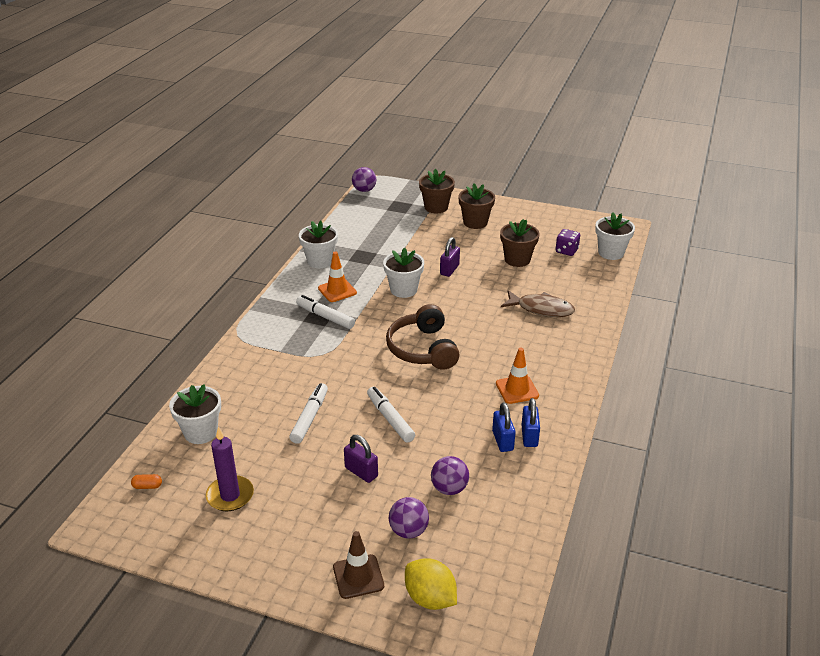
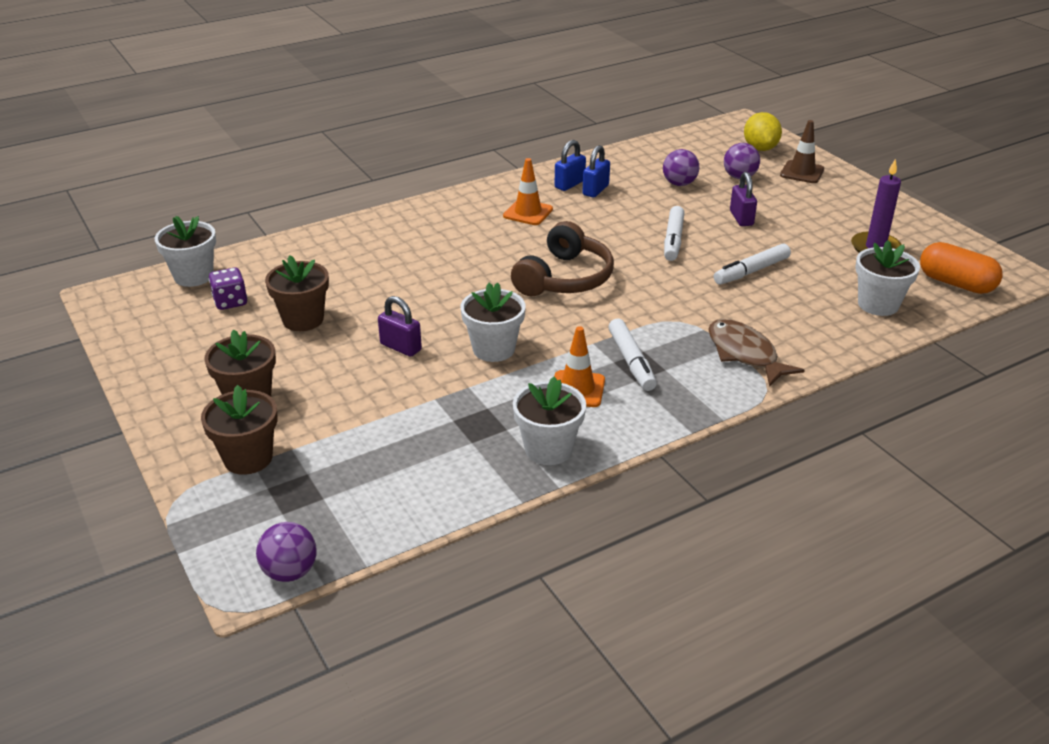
camera: 140 degrees left, 0 degrees up
(147, 486) = (956, 283): orange capsule -> orange capsule, size x2.39
(449, 270) = (400, 347): purple padlock -> purple padlock turned 60 degrees clockwise
(541, 309) = (384, 259): brown fish -> brown fish (745, 354)

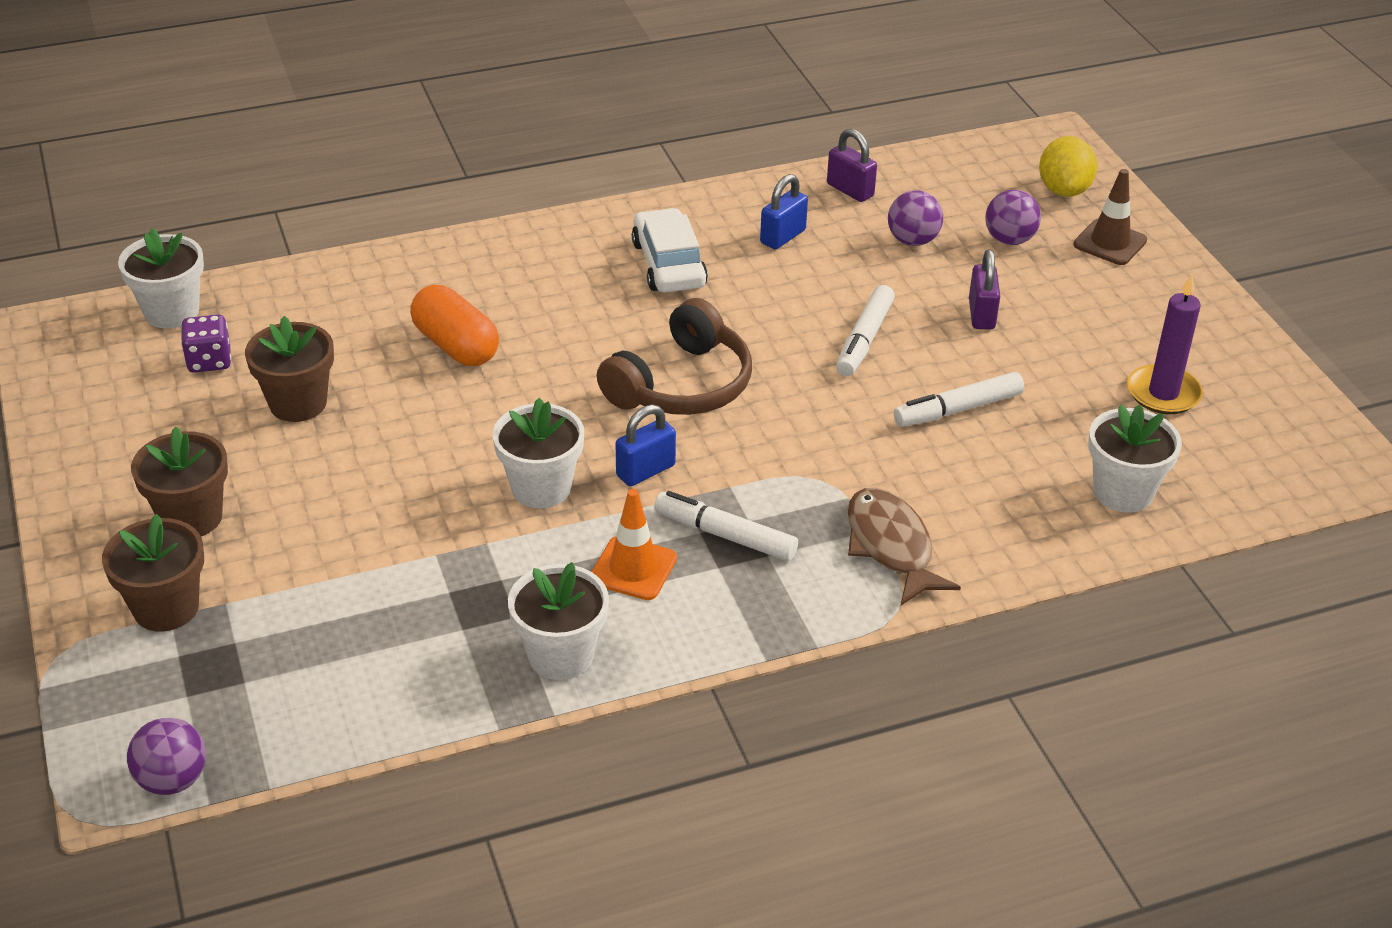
camera: 10 degrees right, 5 degrees up
(400, 347) = (415, 466): purple padlock -> purple padlock (850, 190)
(528, 213) = (669, 264): orange traffic cone -> white car
(569, 184) = (748, 221): blue padlock -> blue padlock (645, 471)
(631, 361) = (725, 535): white marker -> white marker turned 120 degrees clockwise
(956, 283) = (1258, 472): orange capsule -> orange capsule (456, 346)

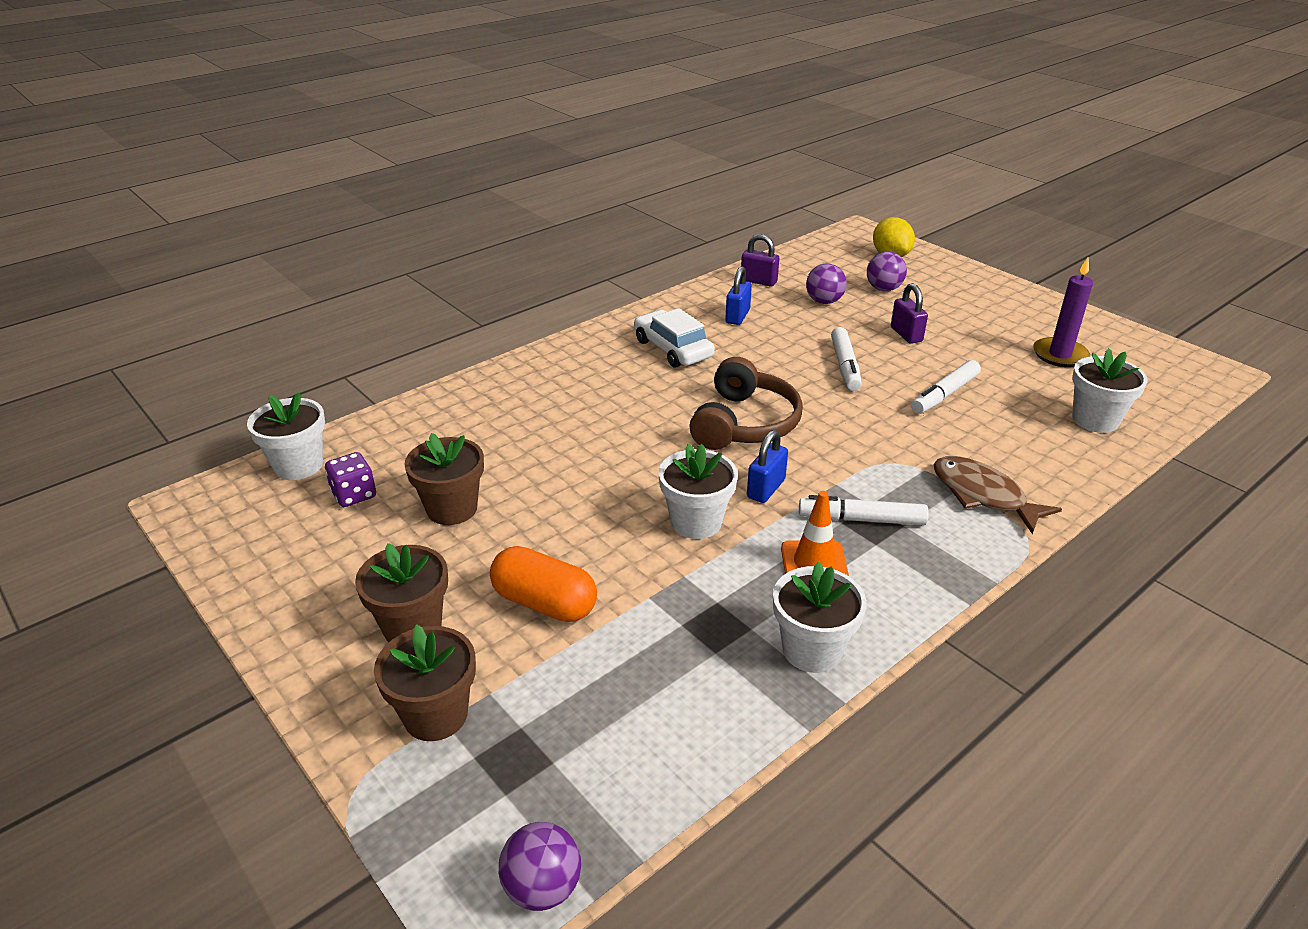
camera: 20 degrees left, 5 degrees down
(456, 346) = (554, 436): orange capsule -> orange capsule (544, 603)
(1110, 243) = (945, 278): brown traffic cone -> none

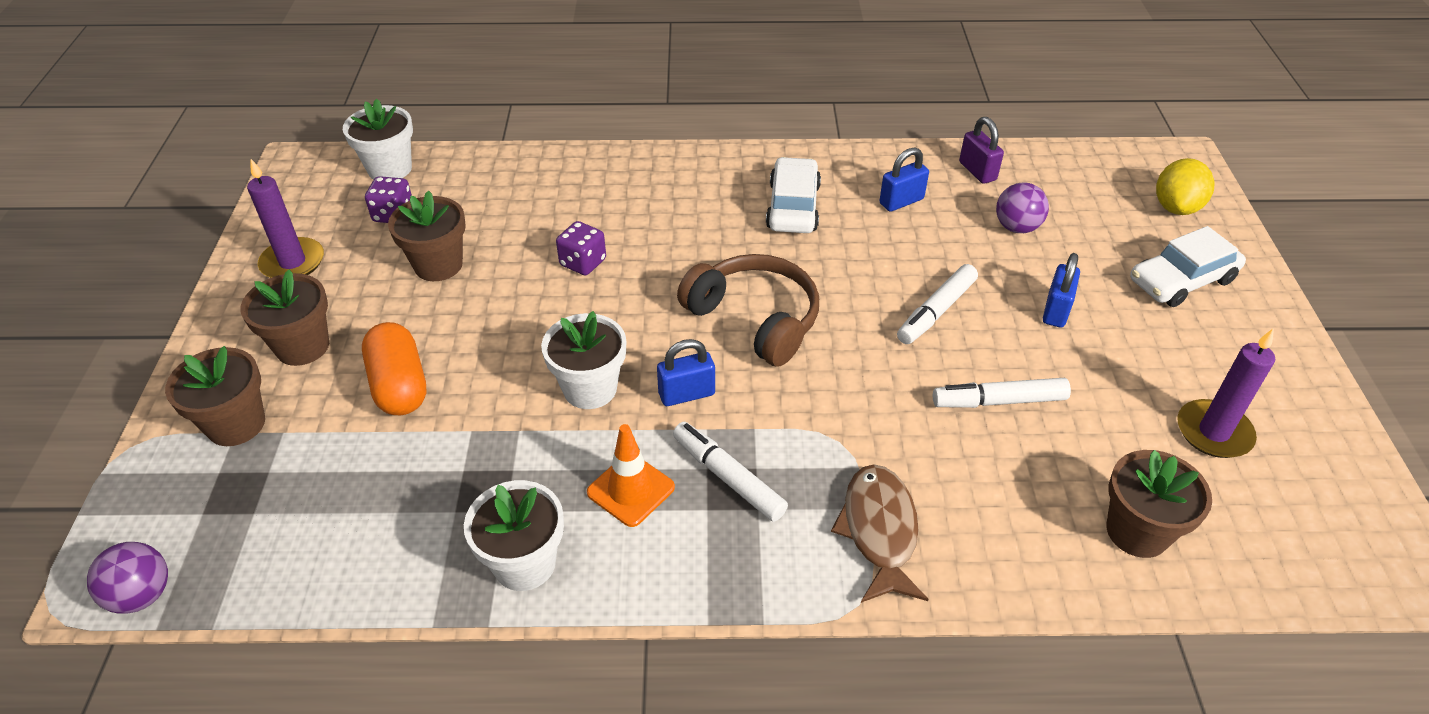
camera: 40 degrees right, 10 degrees up
(304, 575) = (293, 262): none -> purple candle
(572, 450) = (583, 262): none -> purple dice
(744, 423) = (755, 319): brown headphones -> brown headphones turned 105 degrees counterclockwise
(883, 289) = (1108, 244): purple ball -> none
(906, 334) = (1056, 310): purple padlock -> blue padlock
(944, 290) = (1181, 280): none -> white car
(1095, 420) = (1137, 531): white flower pot -> brown flower pot

